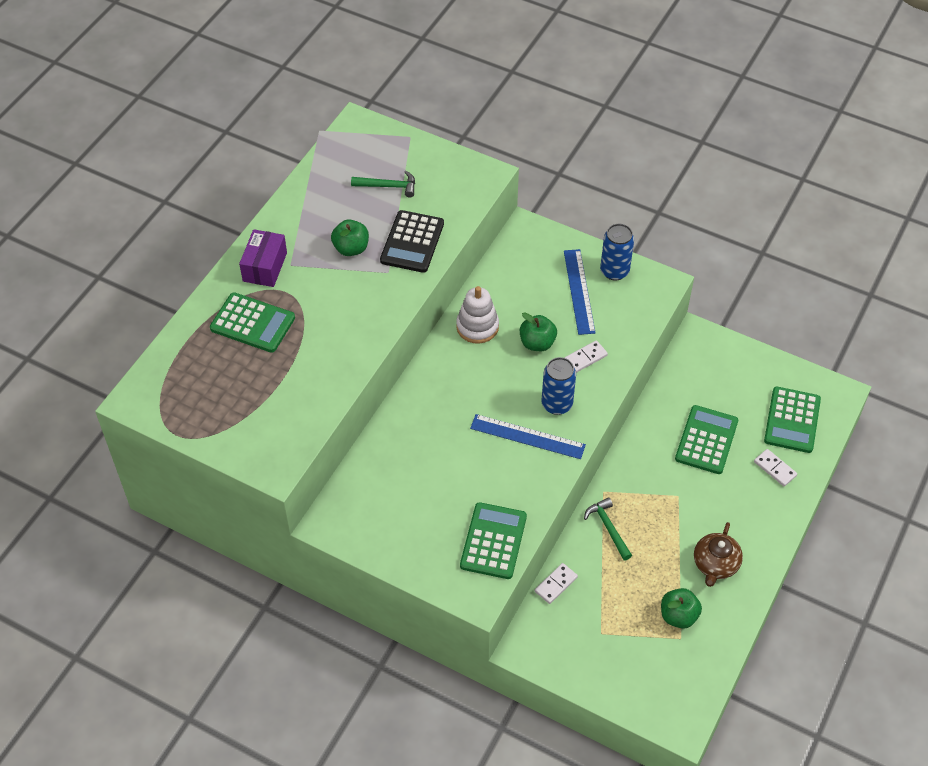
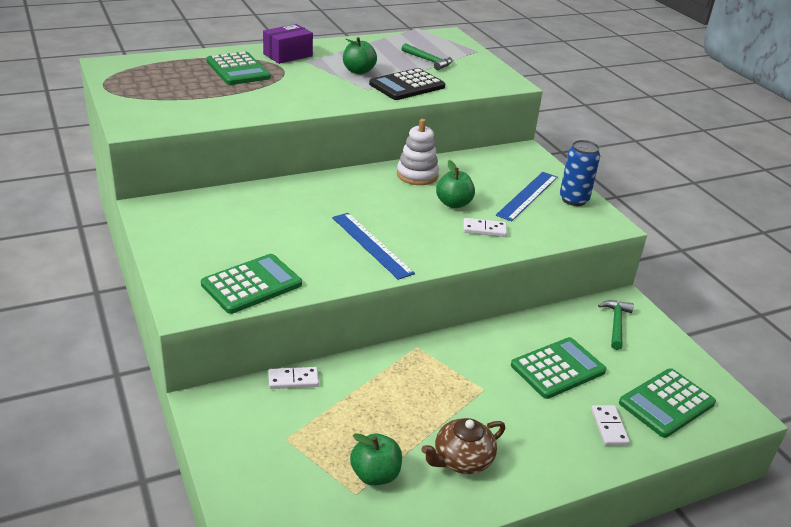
camera: 35 degrees right, 20 degrees down
(557, 404) = (422, 241): blue can -> none
(608, 528) = (390, 372): green hammer -> green hammer (616, 324)

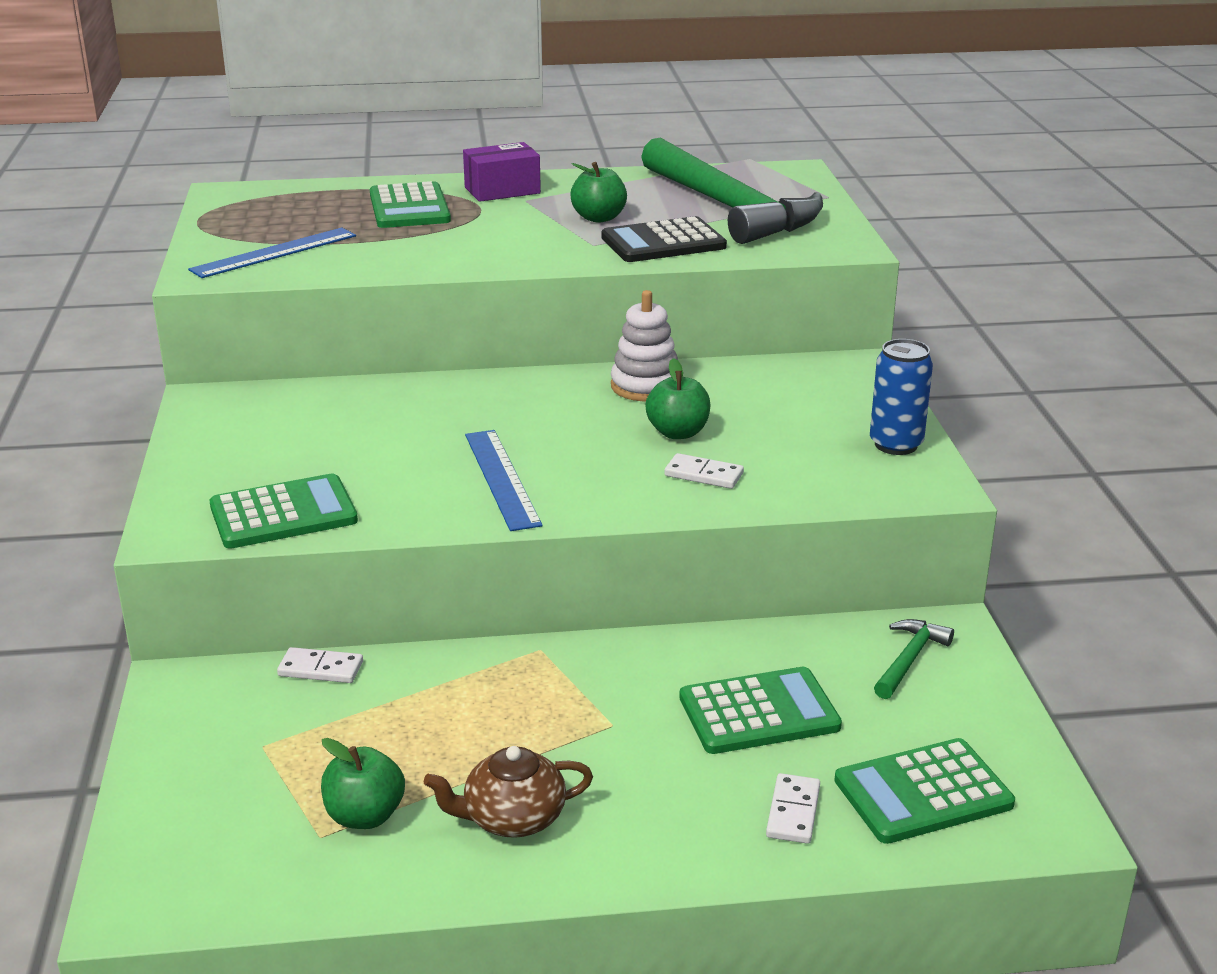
camera: 20 degrees right, 5 degrees down
(428, 61) = (729, 208): green hammer -> green hammer, size x2.46
(527, 195) = (816, 431): blue ruler -> blue ruler (274, 253)

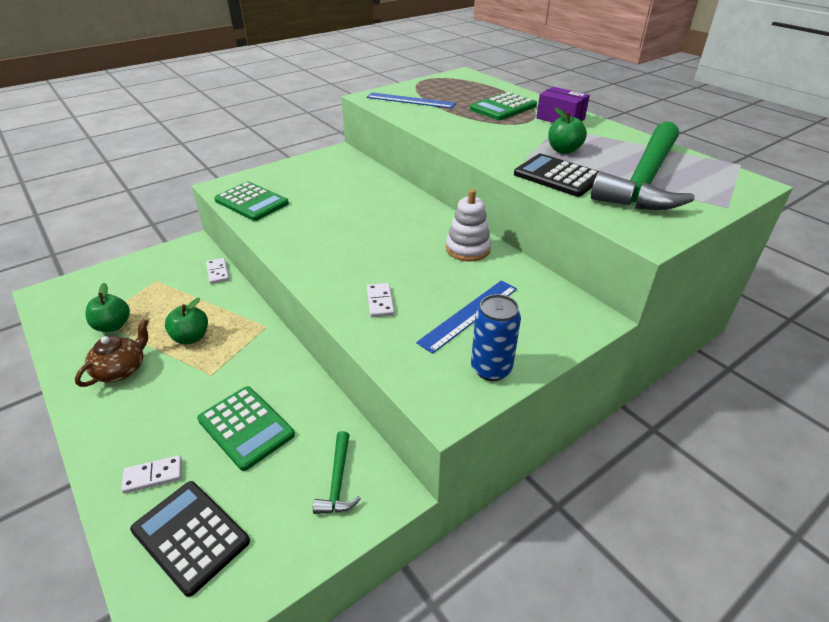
camera: 60 degrees right, 10 degrees up
(501, 478) = (324, 241): blue ruler -> blue ruler (469, 314)
(512, 818) = (121, 369): brown teapot -> brown teapot turned 75 degrees clockwise
(678, 433) = (422, 277): green apple -> green apple (191, 337)
(909, 660) = (338, 481): green hammer -> green hammer turned 90 degrees clockwise
(923, 792) = (190, 536): green calculator -> black calculator

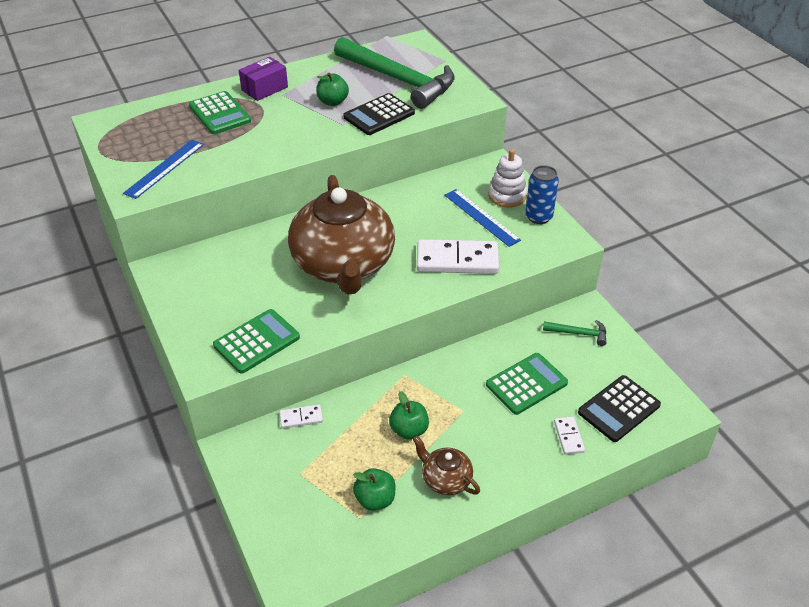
camera: 80 degrees left, 5 degrees up
(357, 230) = (343, 265): none -> brown teapot
(380, 302) = (457, 260): white domino -> white domino, size x2.11
(468, 249) = (395, 204): white stacking toy -> white stacking toy (507, 196)

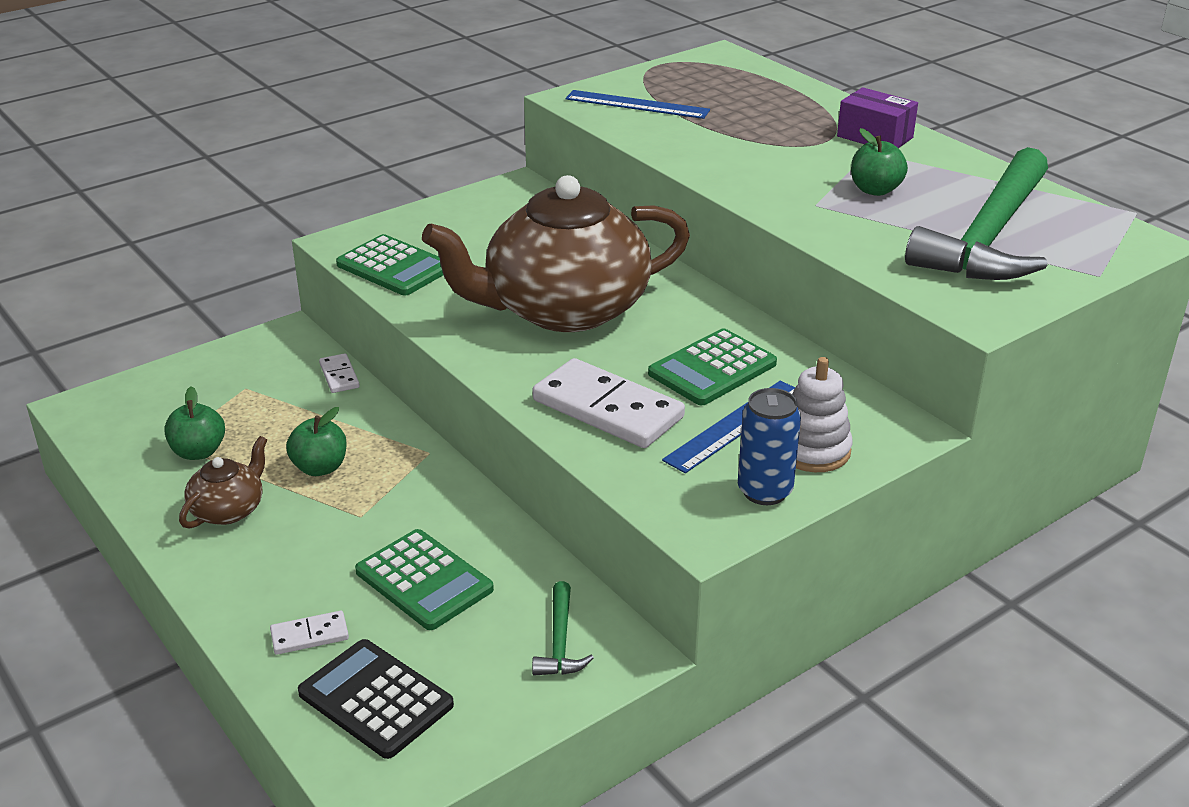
camera: 80 degrees right, 10 degrees down
(220, 114) = (785, 117): green calculator -> green calculator (712, 369)
(379, 115) = (862, 231): black calculator -> none
(457, 260) = (608, 409): white domino -> white domino turned 45 degrees counterclockwise

